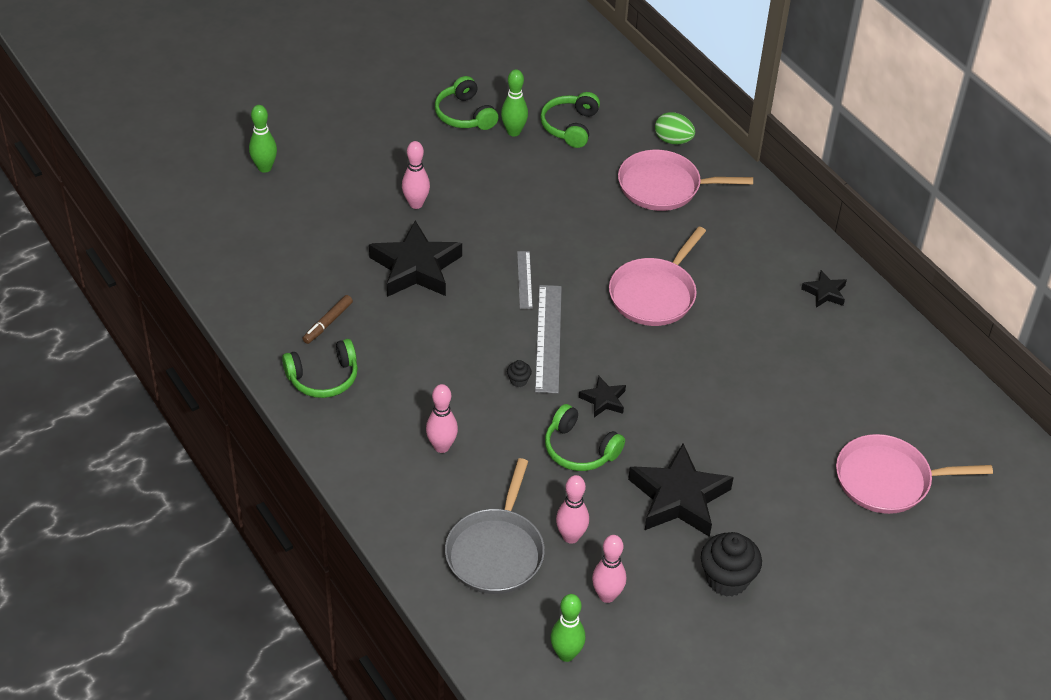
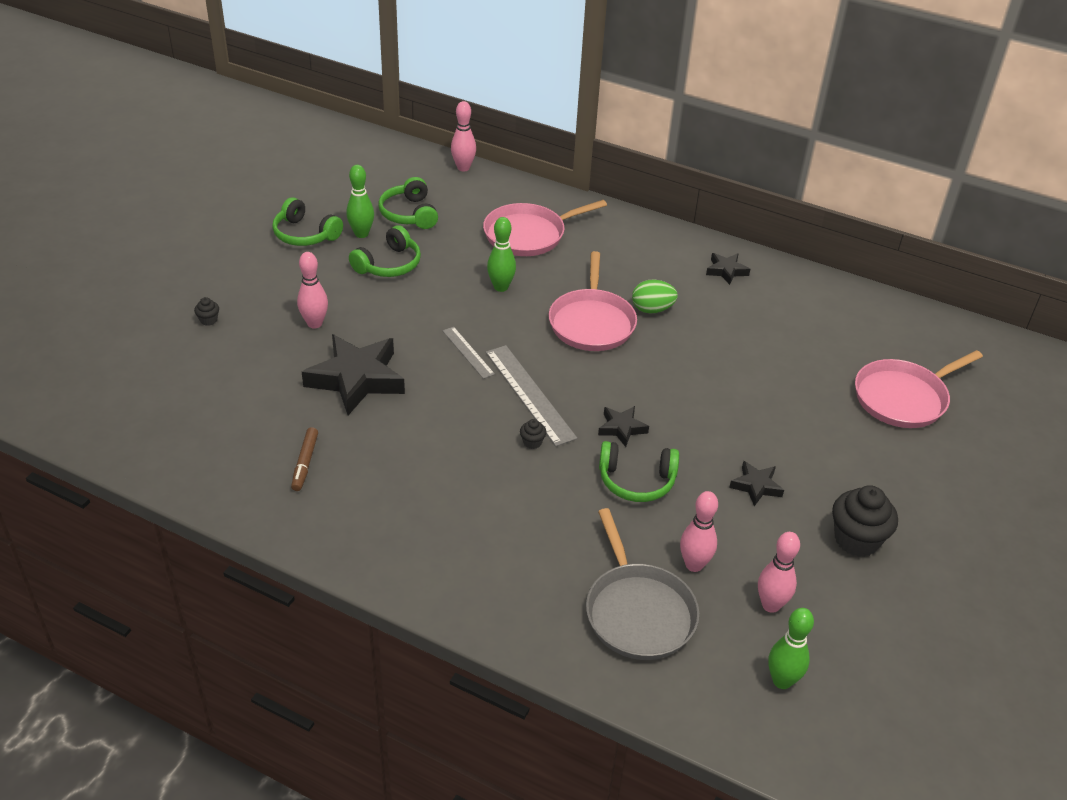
camera: 30 degrees left, 5 degrees down
(264, 168) = (135, 343): green bowling pin -> green bowling pin (501, 287)
(323, 378) = (339, 517): green headphones -> green headphones (389, 264)
(333, 168) = (208, 320): none -> black cupcake
(441, 447) = (507, 534): pink bowling pin -> pink bowling pin (463, 168)
(673, 140) = (506, 197): green egg -> green egg (652, 309)
(679, 498) = (756, 486): black star -> black star, size x0.49

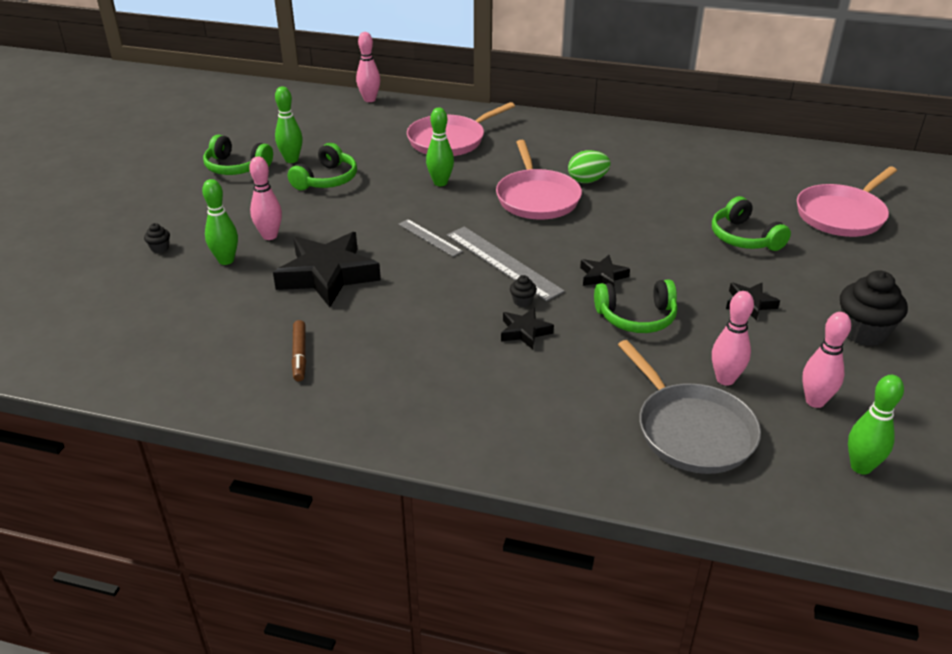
camera: 10 degrees left, 5 degrees down
(266, 345) = (226, 260): none -> green bowling pin
(409, 214) = (332, 139): green headphones -> green headphones (744, 238)
(726, 271) = (639, 143): black star -> black star (524, 332)

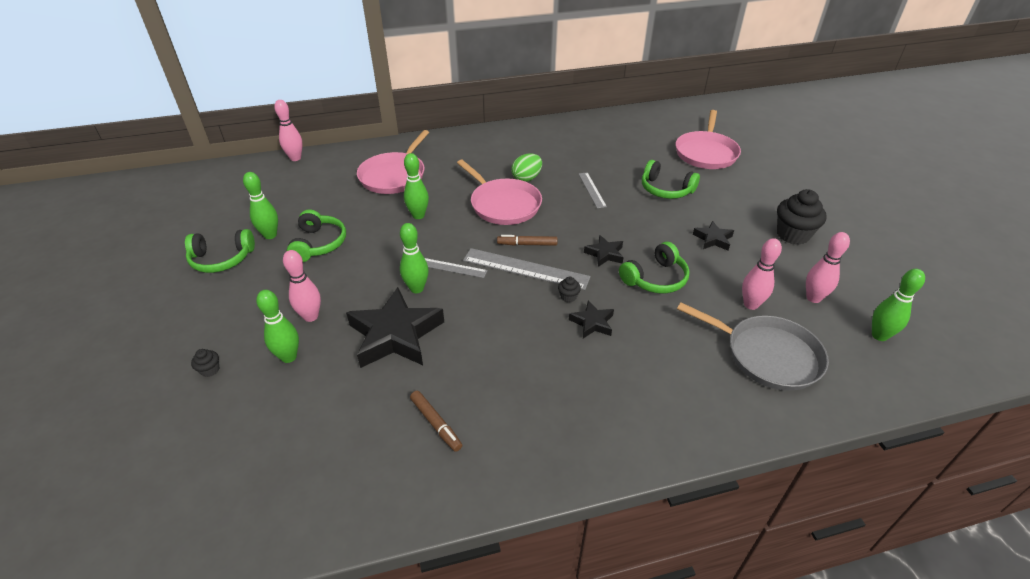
camera: 30 degrees left, 5 degrees up
(381, 244) = (417, 288): none -> green bowling pin
(526, 241) = (527, 244): none -> brown marker
(651, 212) = (592, 190): none -> grey ruler

